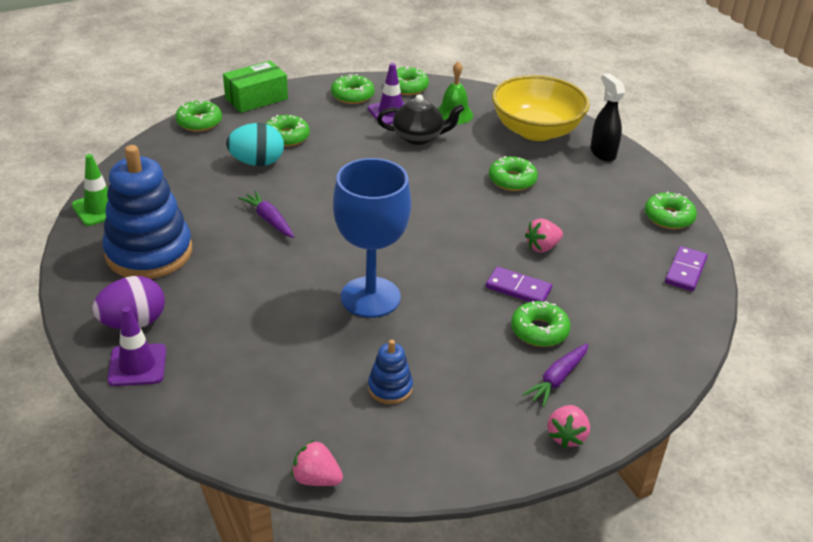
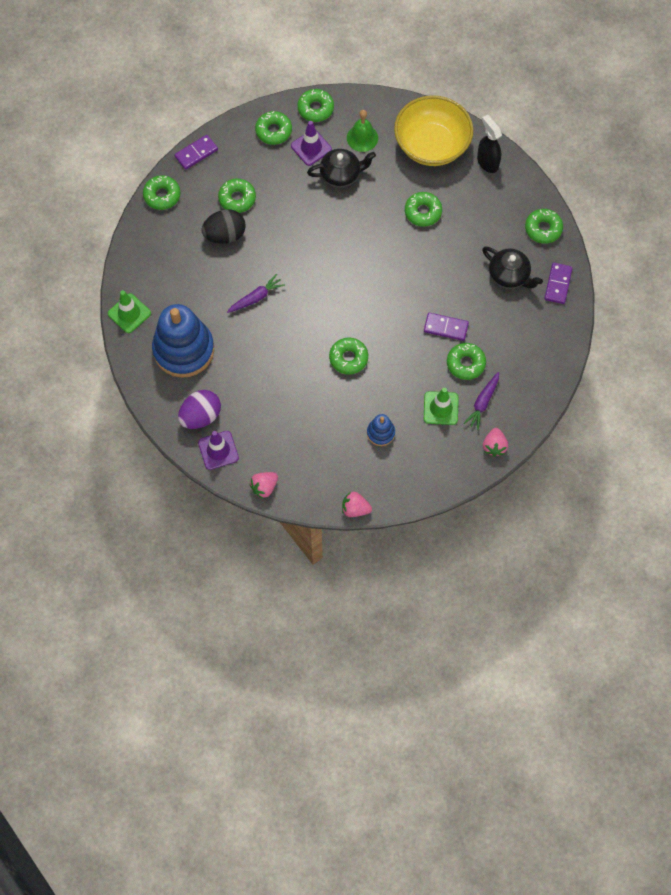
camera: 10 degrees left, 30 degrees up
(256, 98) = (196, 153): green box -> purple domino
(257, 162) = (225, 235): turquoise egg -> black egg
(269, 220) = (256, 298): purple carrot -> purple carrot turned 105 degrees clockwise
(370, 297) = (348, 358): blue goblet -> green donut
(491, 374) = (440, 408): none -> green traffic cone
(542, 247) = (456, 282): pink strawberry -> pink strawberry (264, 487)
(617, 252) = (509, 276): none -> black teapot

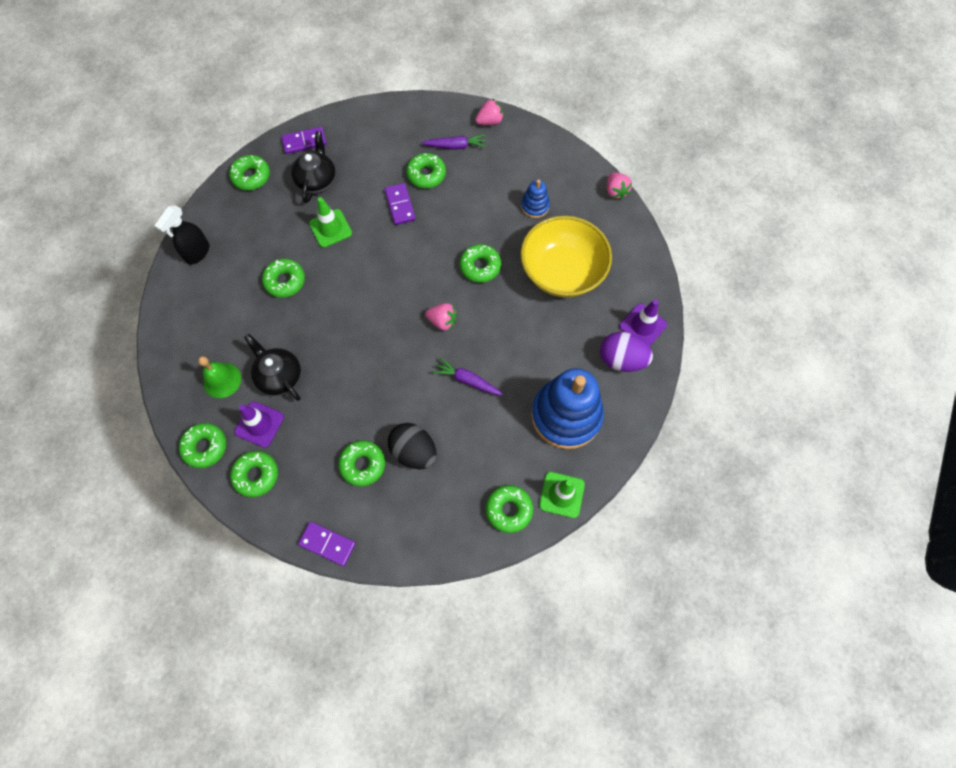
camera: 120 degrees left, 0 degrees up
(162, 195) = (402, 549): green donut -> green donut (509, 510)
(264, 487) = (648, 269): pink strawberry -> pink strawberry (442, 321)
(431, 145) = (200, 310): yellow bowl -> yellow bowl (562, 271)
(440, 408) = (481, 173): green traffic cone -> green traffic cone (330, 228)

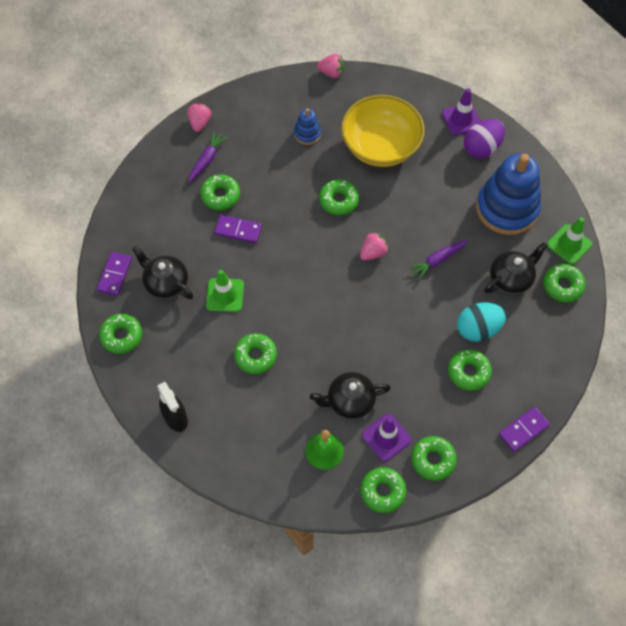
camera: 60 degrees left, 5 degrees down
(414, 451) = (478, 329): black egg -> turquoise egg
(487, 456) = (511, 279): none -> black teapot

